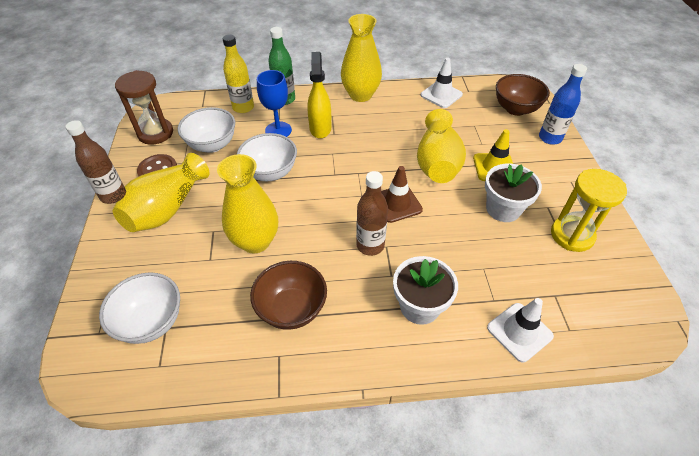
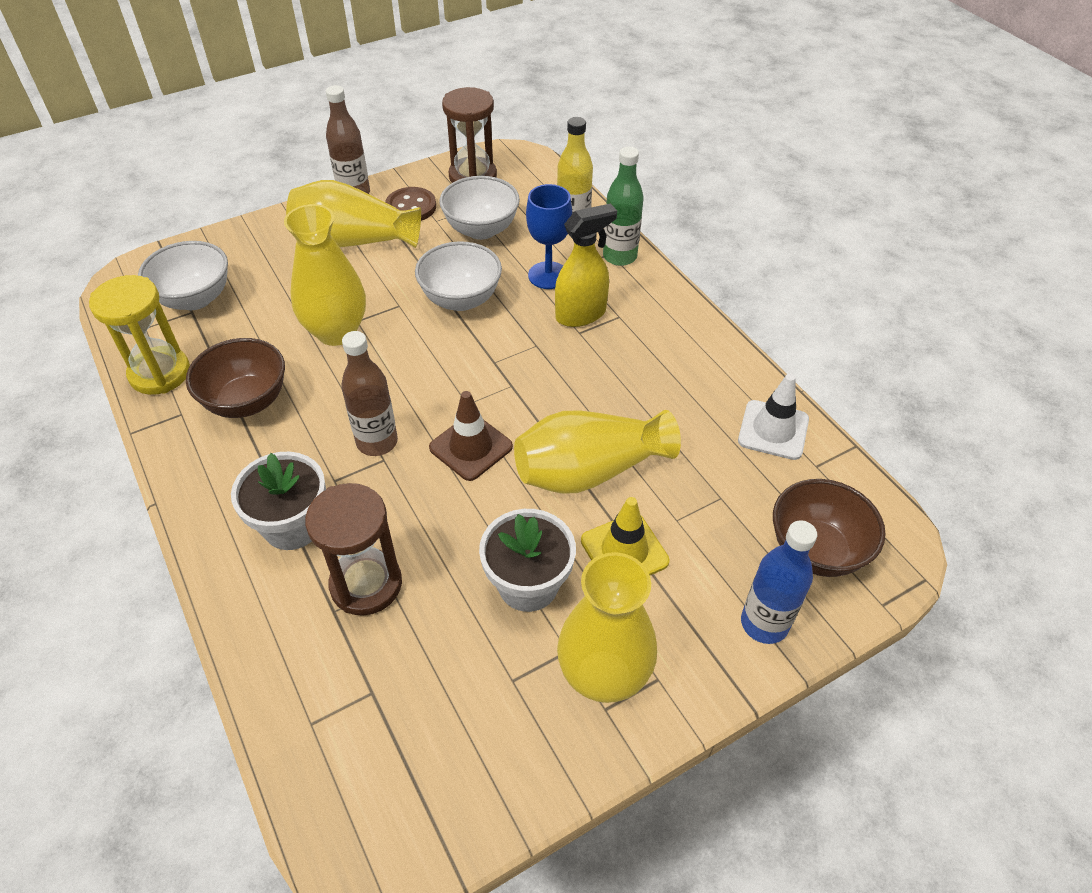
camera: 65 degrees right, 0 degrees up
(360, 95) = (692, 331): yellow vase -> yellow vase (603, 675)
(480, 279) = (366, 584): none -> brown hourglass
(519, 332) = (286, 655): white traffic cone -> none
(572, 235) = (515, 699): yellow hourglass -> yellow hourglass (160, 373)

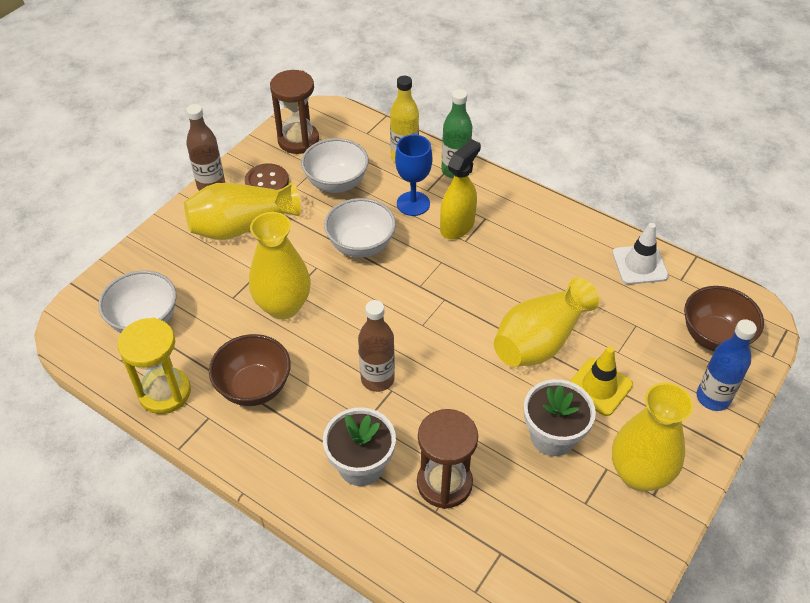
camera: 25 degrees left, 0 degrees up
(471, 447) = (448, 356): brown traffic cone -> none

